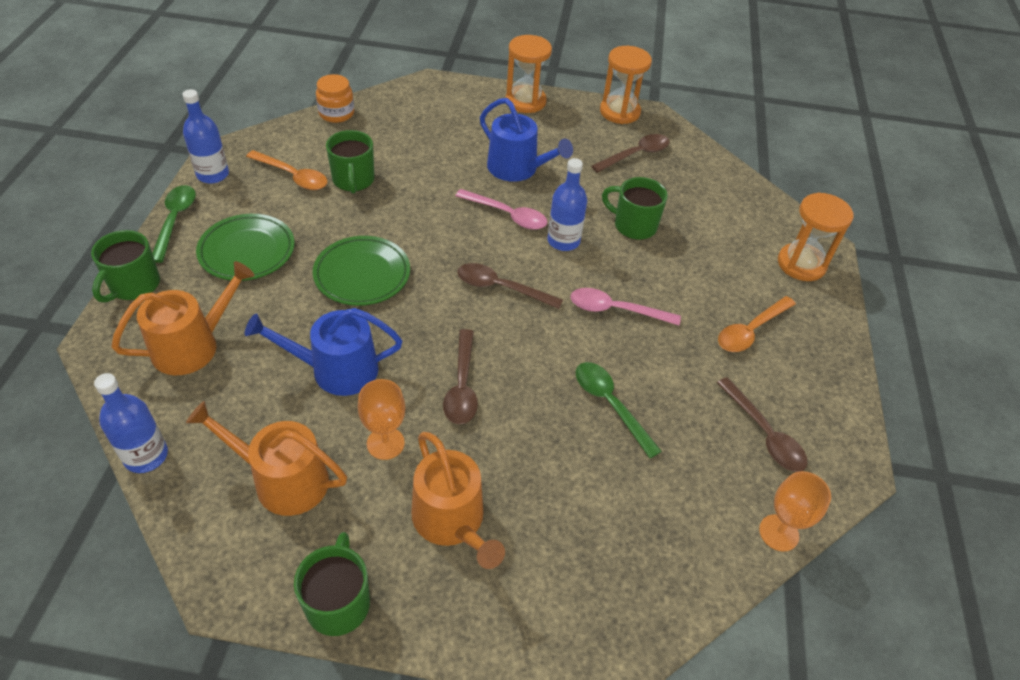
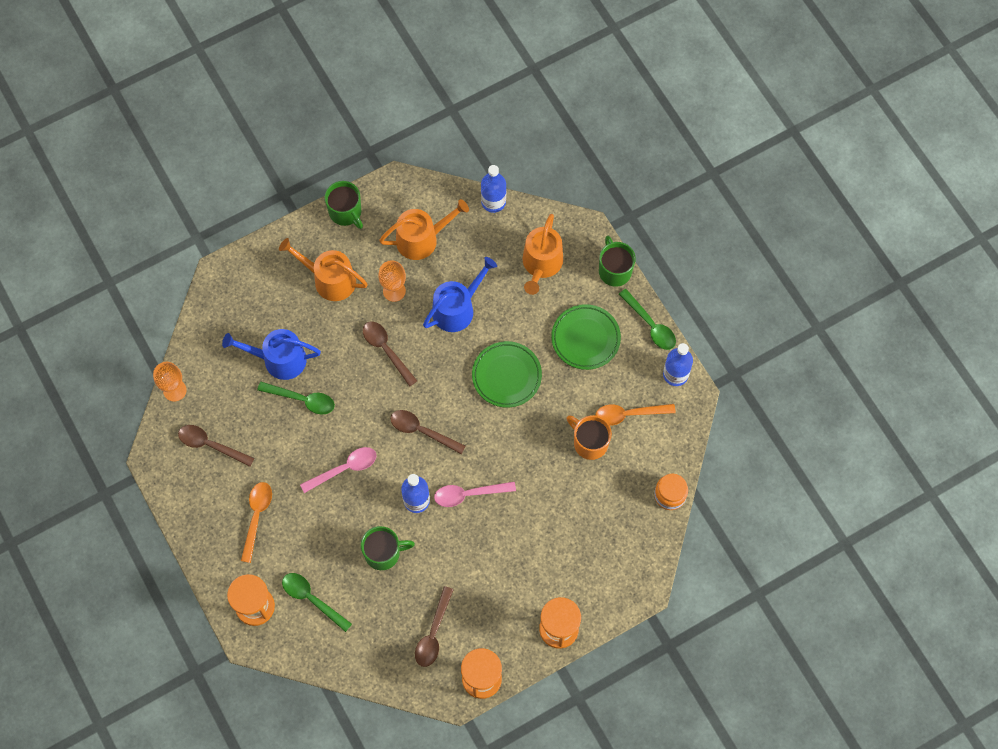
camera: 145 degrees right, 20 degrees up
(353, 180) = (590, 443): green mug -> orange mug
(501, 288) = (422, 431): brown spoon -> brown spoon turned 135 degrees counterclockwise
(517, 169) = (500, 545): blue watering can -> blue watering can (279, 359)
(735, 236) = (312, 599): none -> green spoon

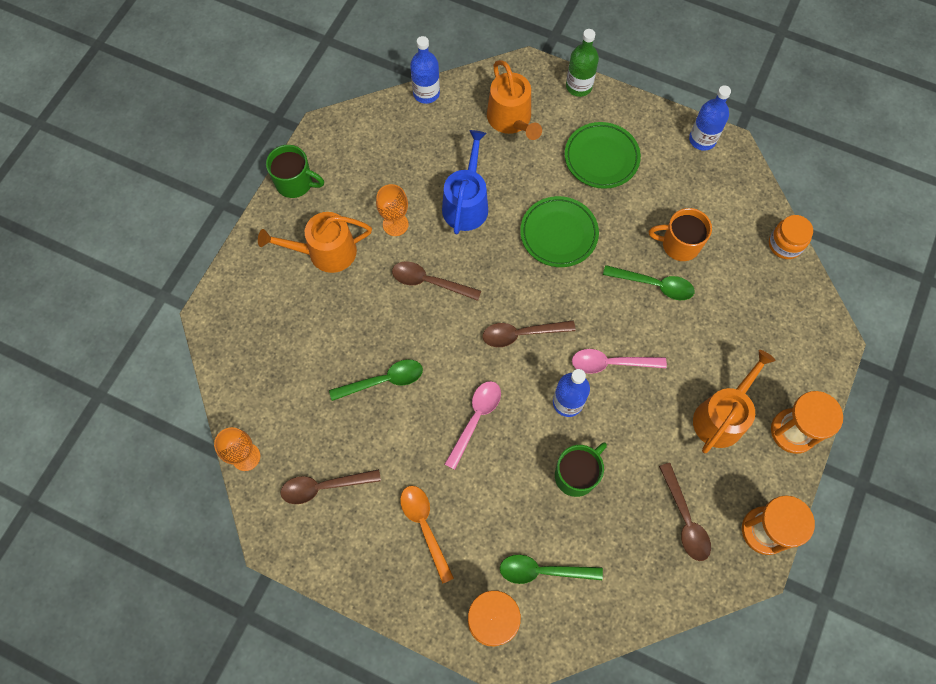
camera: 35 degrees left, 0 degrees up
(279, 359) = (331, 357): blue watering can -> none
(422, 239) = (386, 163): orange watering can -> orange watering can (722, 416)
(469, 494) = (611, 363): pink spoon -> pink spoon turned 45 degrees clockwise
(614, 270) = (579, 86): green mug -> green bottle
(628, 414) = (692, 198): orange spoon -> none
(650, 325) = (647, 112): green spoon -> green spoon (654, 285)

